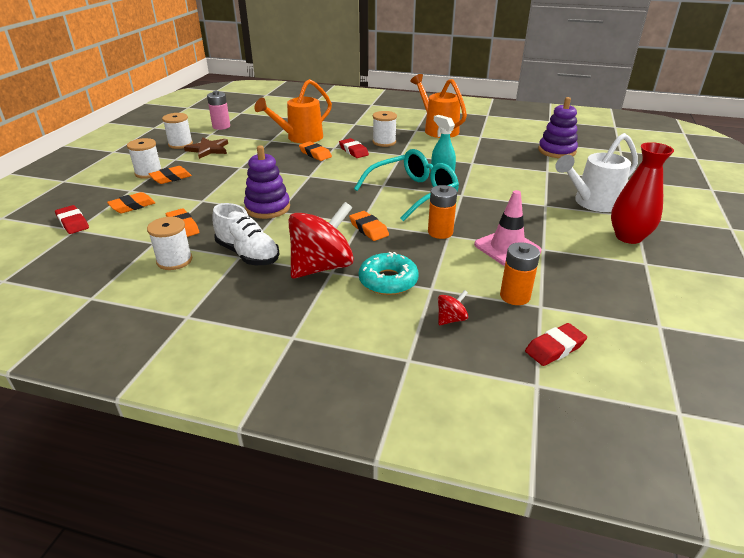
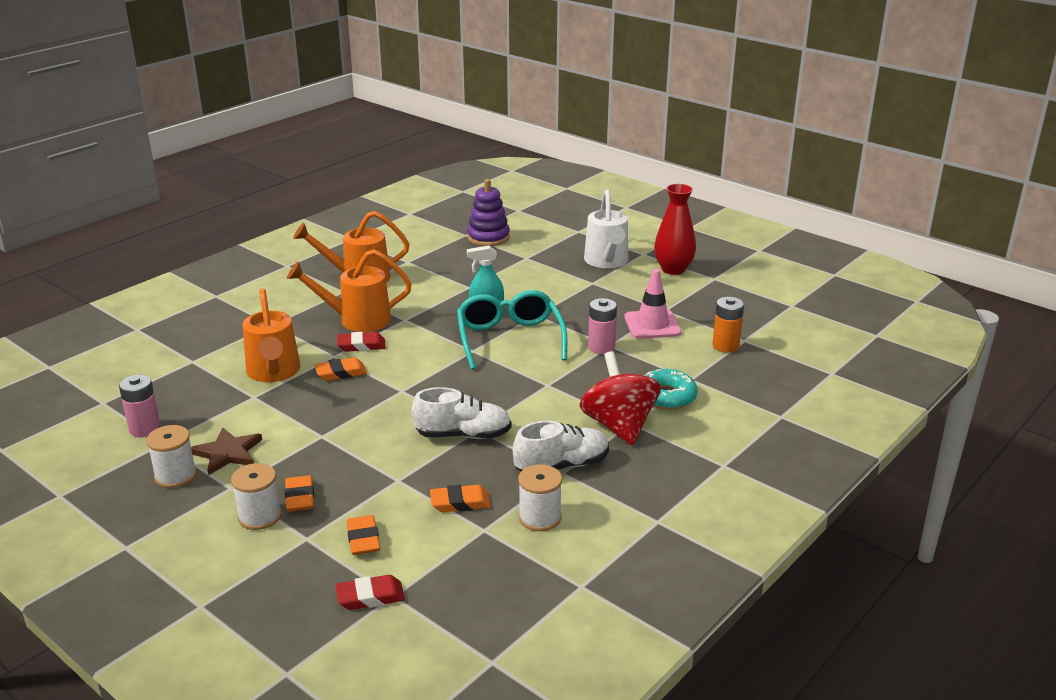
camera: 65 degrees left, 5 degrees down
(267, 208) = (463, 435): purple stacking toy -> white shoe
(368, 229) = (565, 383): orange eraser -> none
(384, 142) = (357, 320): white spool -> orange watering can
(440, 232) = (601, 347): orange battery -> pink battery
(451, 319) = (740, 383): red spinning top -> none
(554, 348) = (797, 352): red eraser -> none

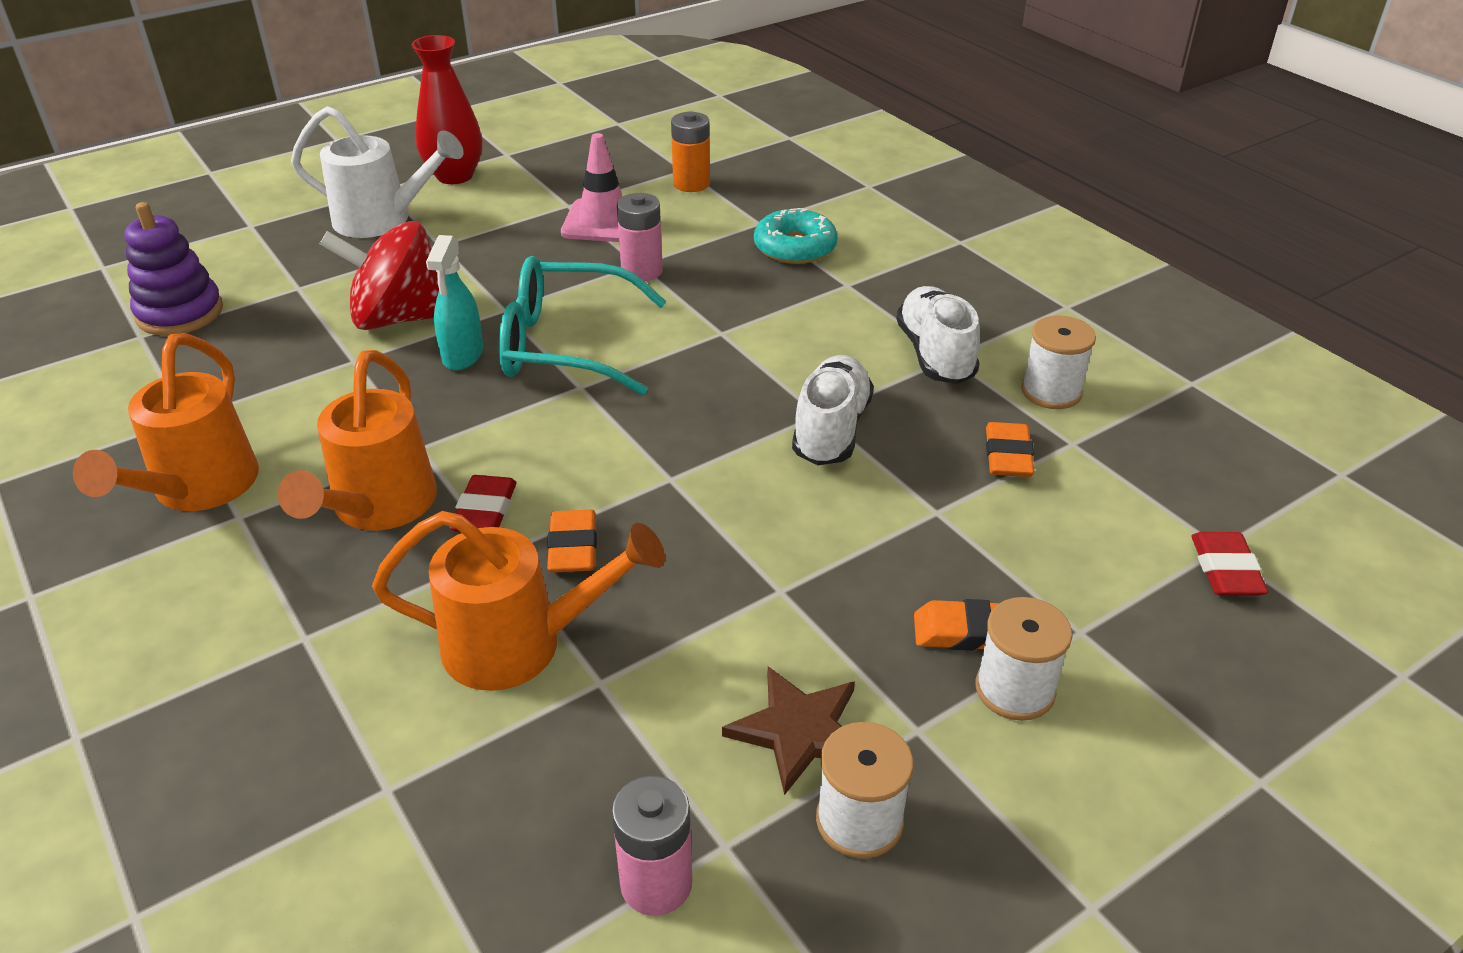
camera: 75 degrees left, 10 degrees up
(363, 539) = (1089, 565): orange eraser -> none
(619, 426) = (852, 294): red spinning top -> red spinning top (399, 318)

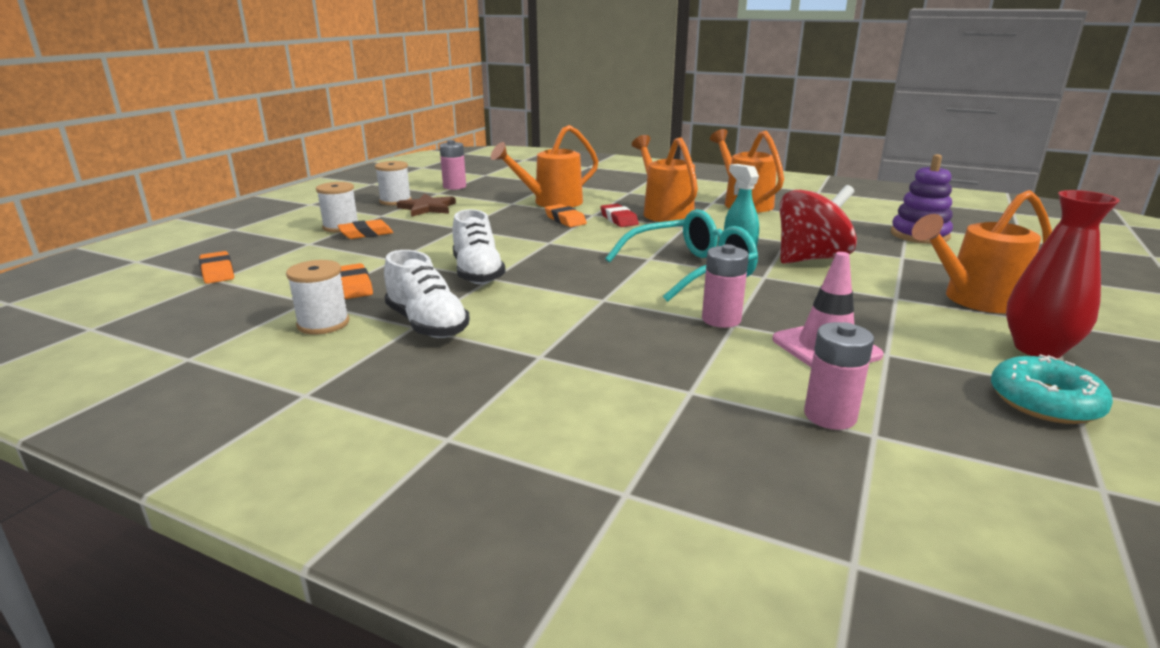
camera: 150 degrees right, 15 degrees down
(382, 220) = (974, 300): white watering can -> orange watering can
(691, 184) = (830, 416): orange battery -> pink battery
(795, 247) = (623, 375): turquoise donut -> turquoise donut (1044, 402)
(1225, 570) = (217, 272): red eraser -> orange eraser

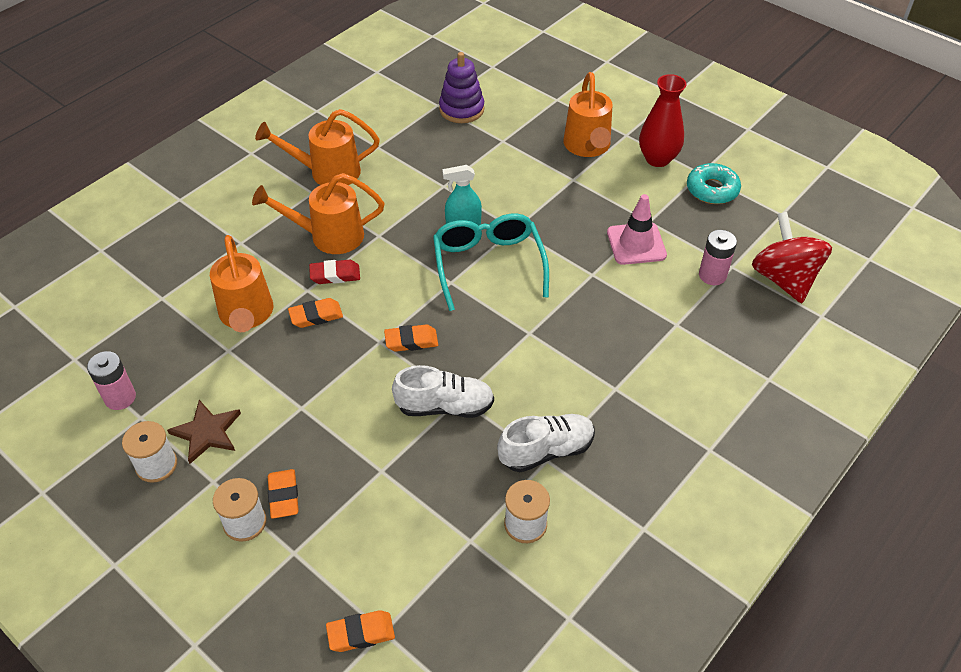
camera: 75 degrees left, 25 degrees up
(354, 286) = (445, 503): orange eraser -> orange eraser (411, 341)
(721, 319) = (583, 278): pink battery -> none
(811, 259) = (488, 189): red spinning top -> red spinning top (784, 279)

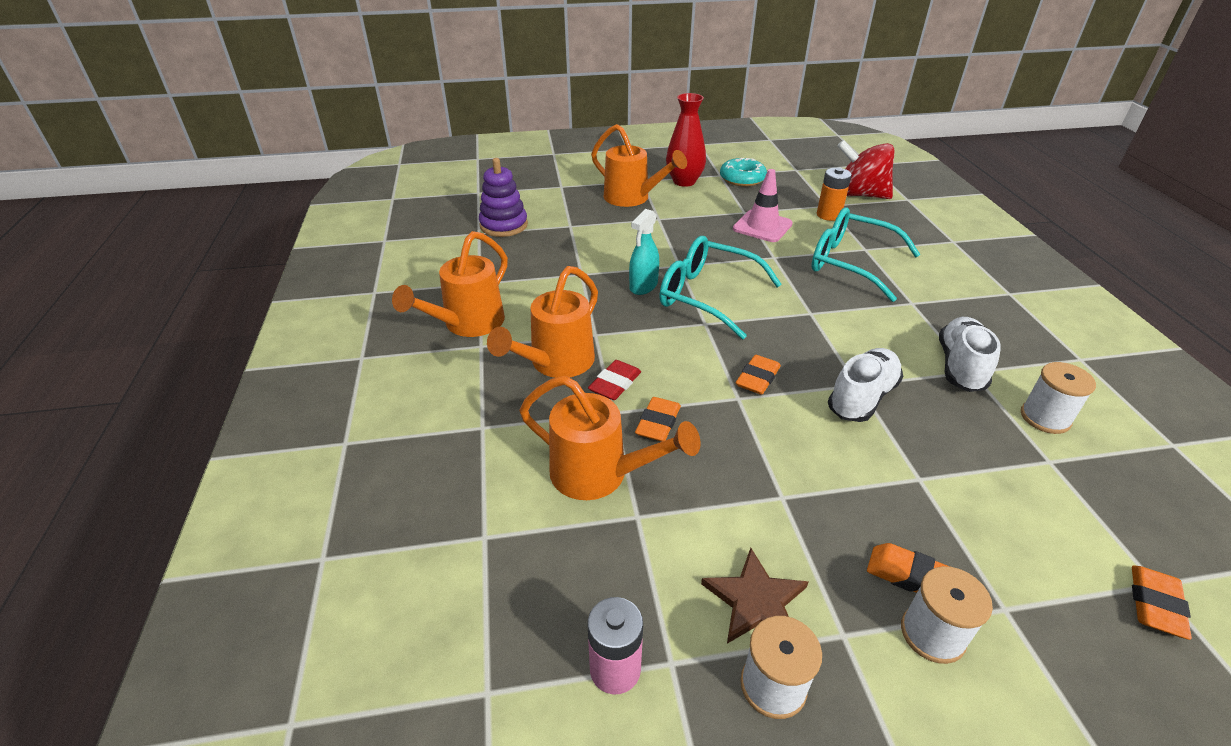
camera: 50 degrees left, 10 degrees down
(638, 325) = (851, 263): none -> turquoise glasses
(712, 275) = (828, 215): pink battery -> orange battery

